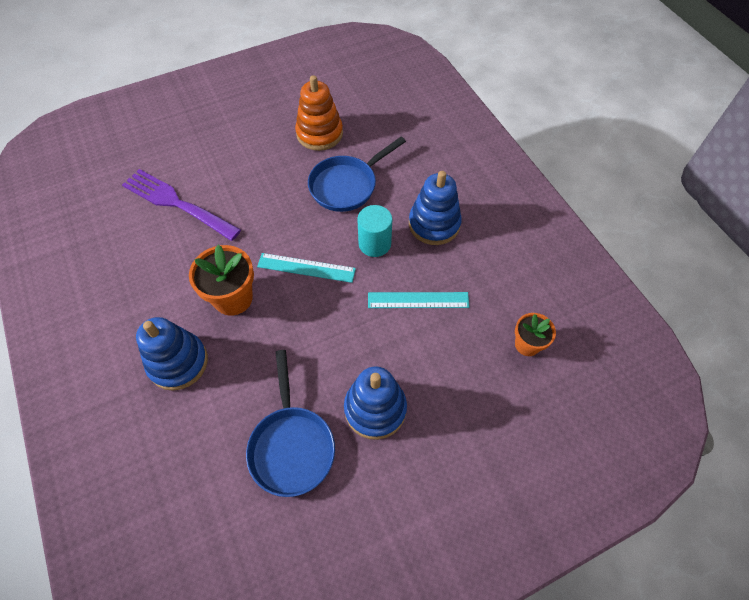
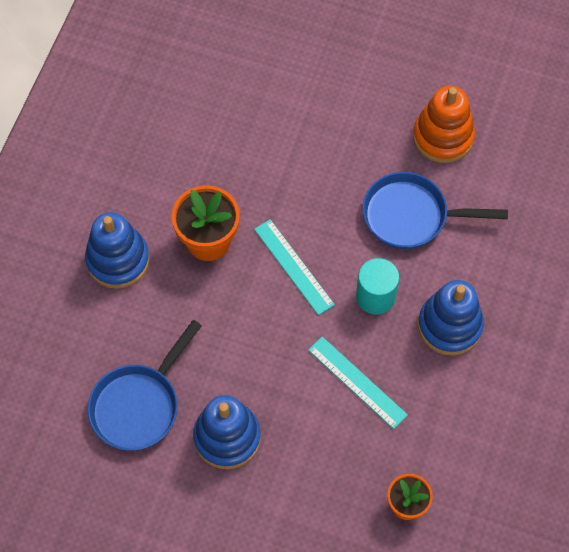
camera: 45 degrees right, 5 degrees up
(178, 204) = (245, 107): purple fork -> none

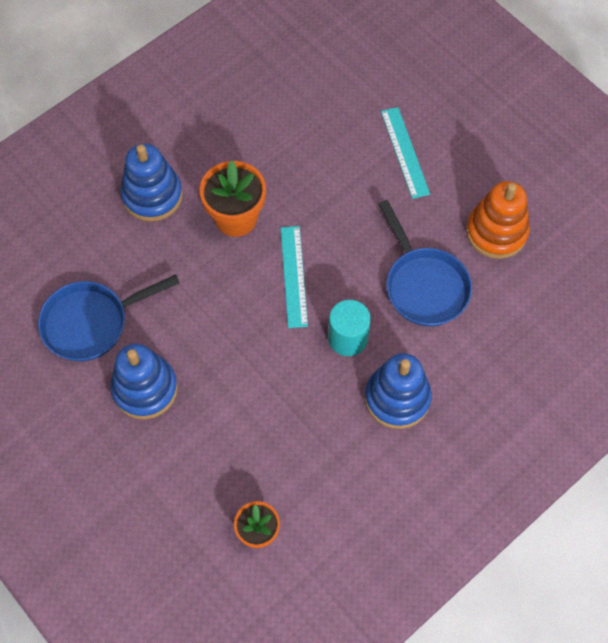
camera: 30 degrees right, 0 degrees up
(357, 382) = (284, 403): turquoise ruler -> turquoise ruler (404, 152)
(411, 216) = (424, 285): blue pan -> blue pan turned 150 degrees counterclockwise

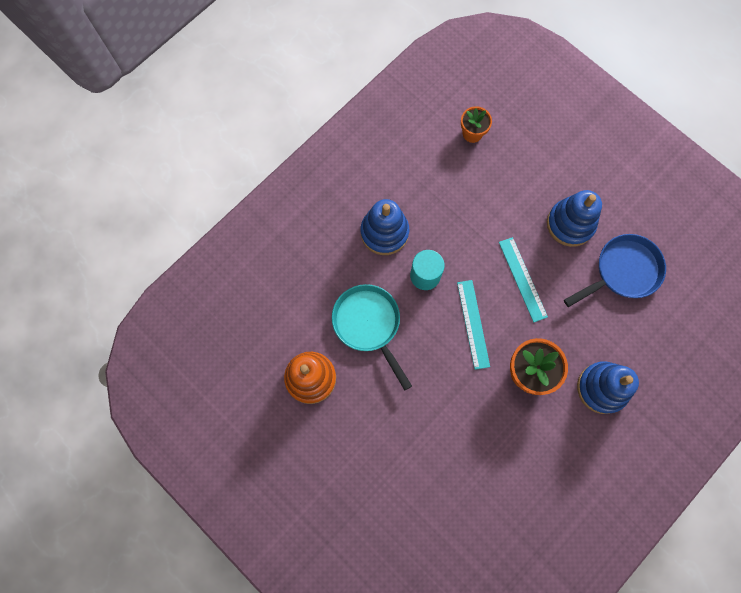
camera: 175 degrees right, 10 degrees up
(404, 152) = (391, 452): turquoise ruler -> turquoise ruler (523, 279)
(424, 285) = (368, 324): blue pan -> turquoise pan

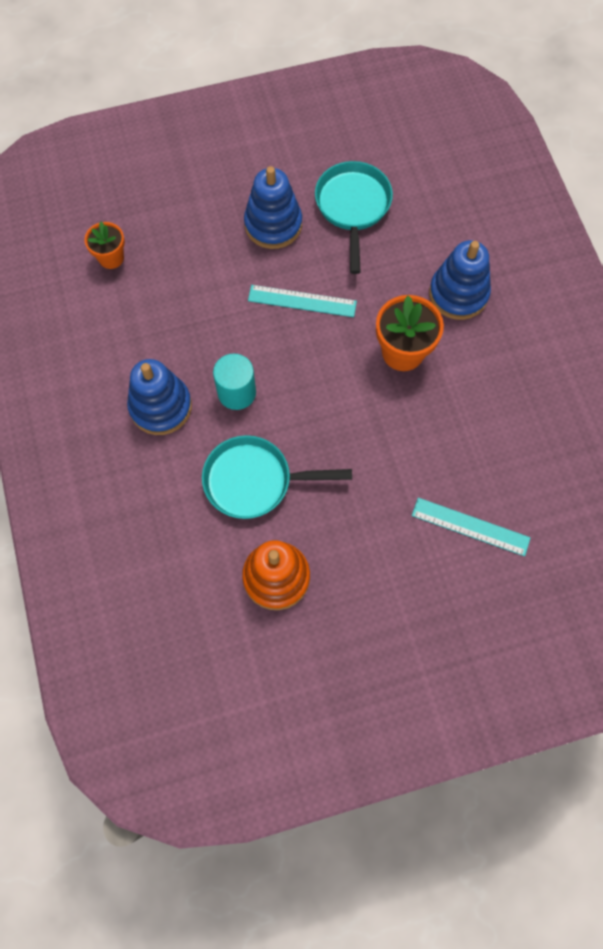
camera: 60 degrees left, 5 degrees down
(473, 324) = (319, 375): turquoise ruler -> turquoise ruler (470, 527)
(623, 271) = (353, 207): blue pan -> turquoise pan

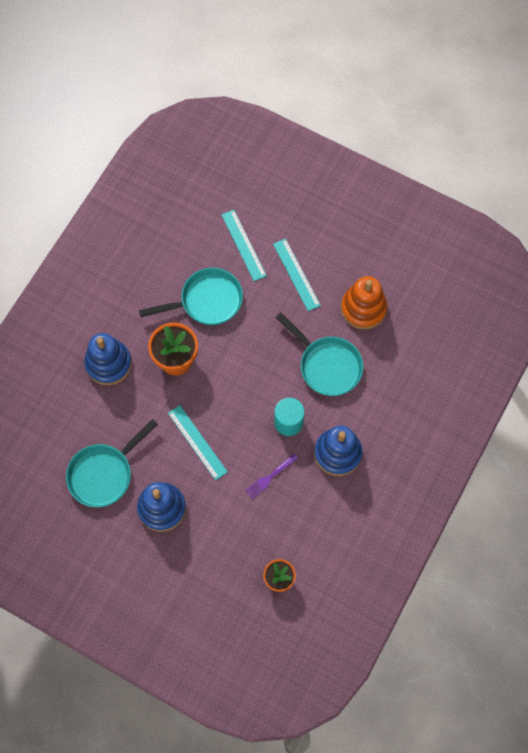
camera: 135 degrees left, 0 degrees up
(204, 330) = (270, 477): none -> purple fork
(383, 547) = (296, 274): none -> turquoise ruler
(439, 434) = (207, 301): none -> turquoise pan

